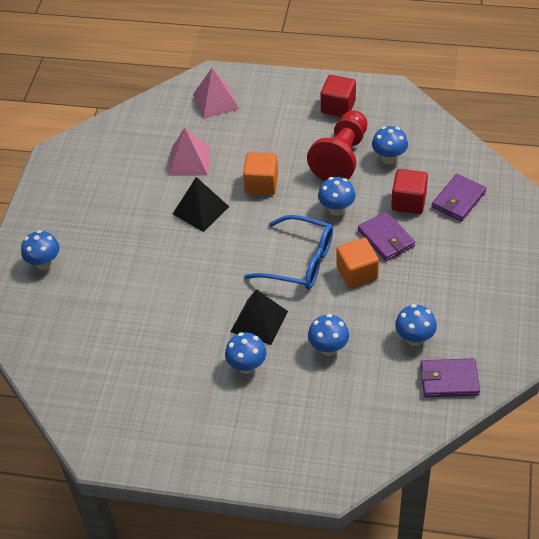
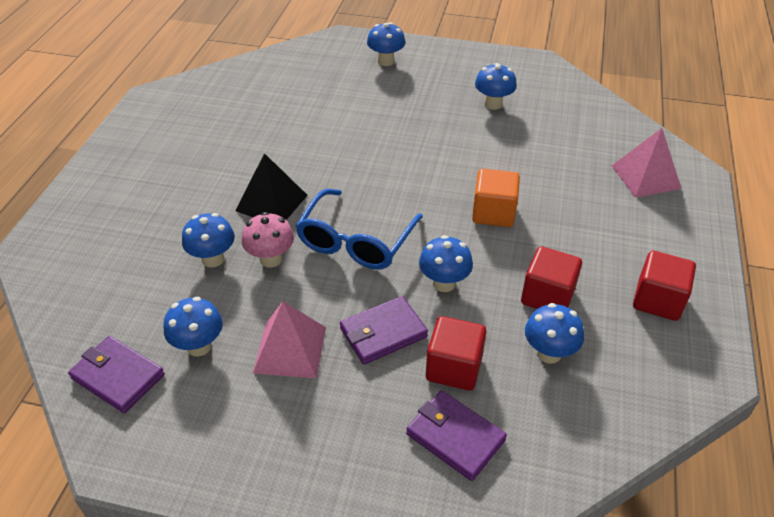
camera: 90 degrees right, 5 degrees down
(189, 161) = (533, 153): pink pyramid -> pink pyramid (290, 349)
(200, 210) = (451, 161): black pyramid -> none
(247, 366) = (212, 191): blue mushroom -> blue mushroom (493, 104)
(324, 311) = (271, 259): none -> pink mushroom
(341, 157) = (547, 296): red pawn -> red cube
(357, 273) = (326, 295): orange cube -> none
(449, 380) = (118, 376): purple wallet -> purple wallet turned 60 degrees counterclockwise

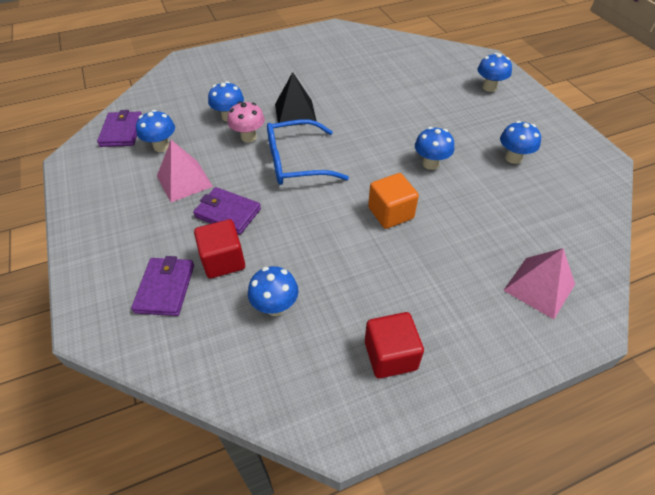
camera: 55 degrees right, 5 degrees up
(444, 283) = (296, 220): blue mushroom -> blue mushroom (430, 164)
(547, 296) = (332, 281): red cube -> none

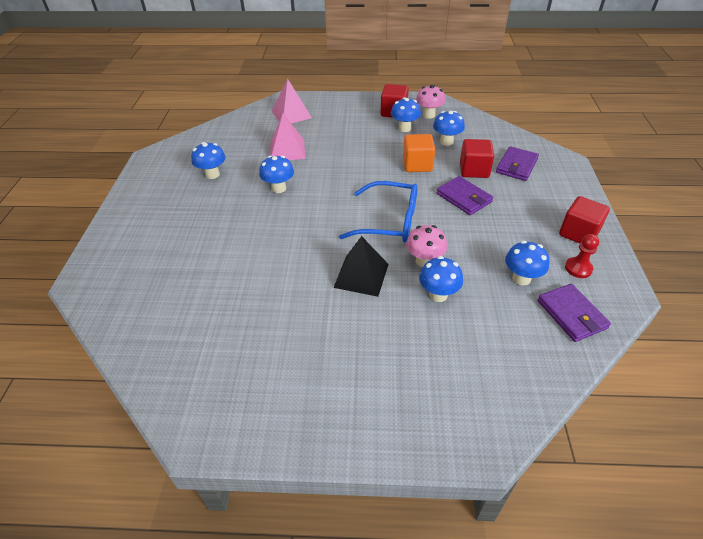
camera: 155 degrees left, 5 degrees down
(99, 206) = (578, 233): none -> red cube
(108, 169) = (578, 268): none -> red pawn
(122, 131) = (571, 314): purple wallet -> purple wallet turned 45 degrees counterclockwise
(184, 181) = (498, 234): pink pyramid -> pink pyramid (287, 150)
(328, 370) = (428, 115): none -> pink mushroom
(390, 213) = (341, 166): orange cube -> orange cube (417, 165)
(489, 87) = (138, 241): blue mushroom -> blue mushroom (404, 128)

